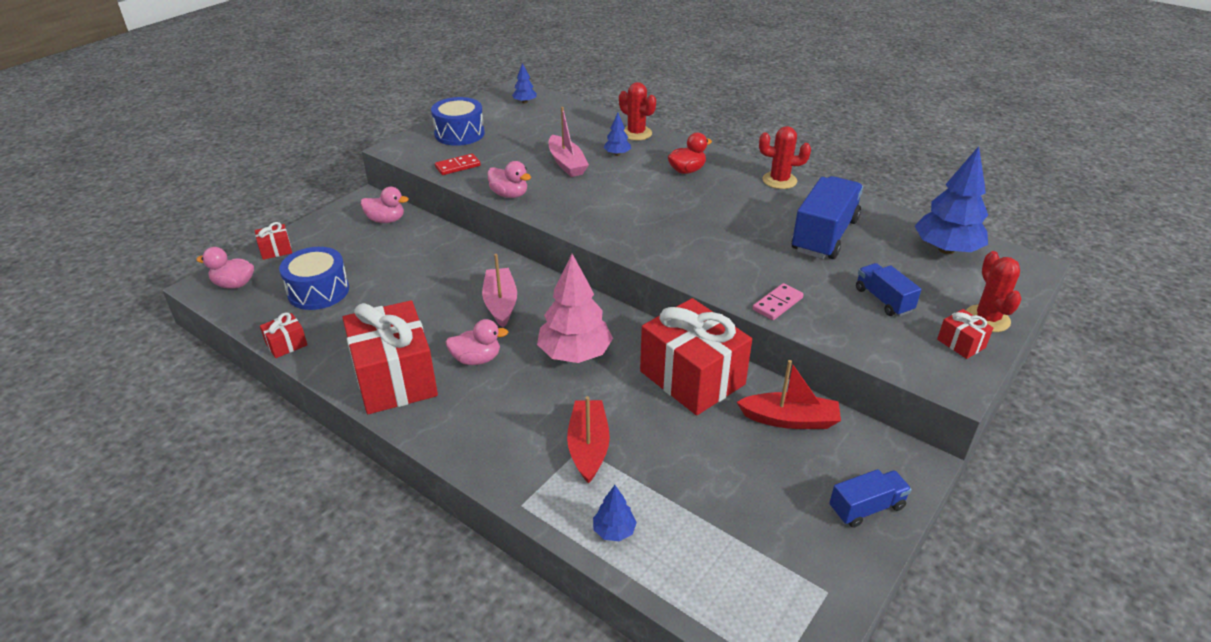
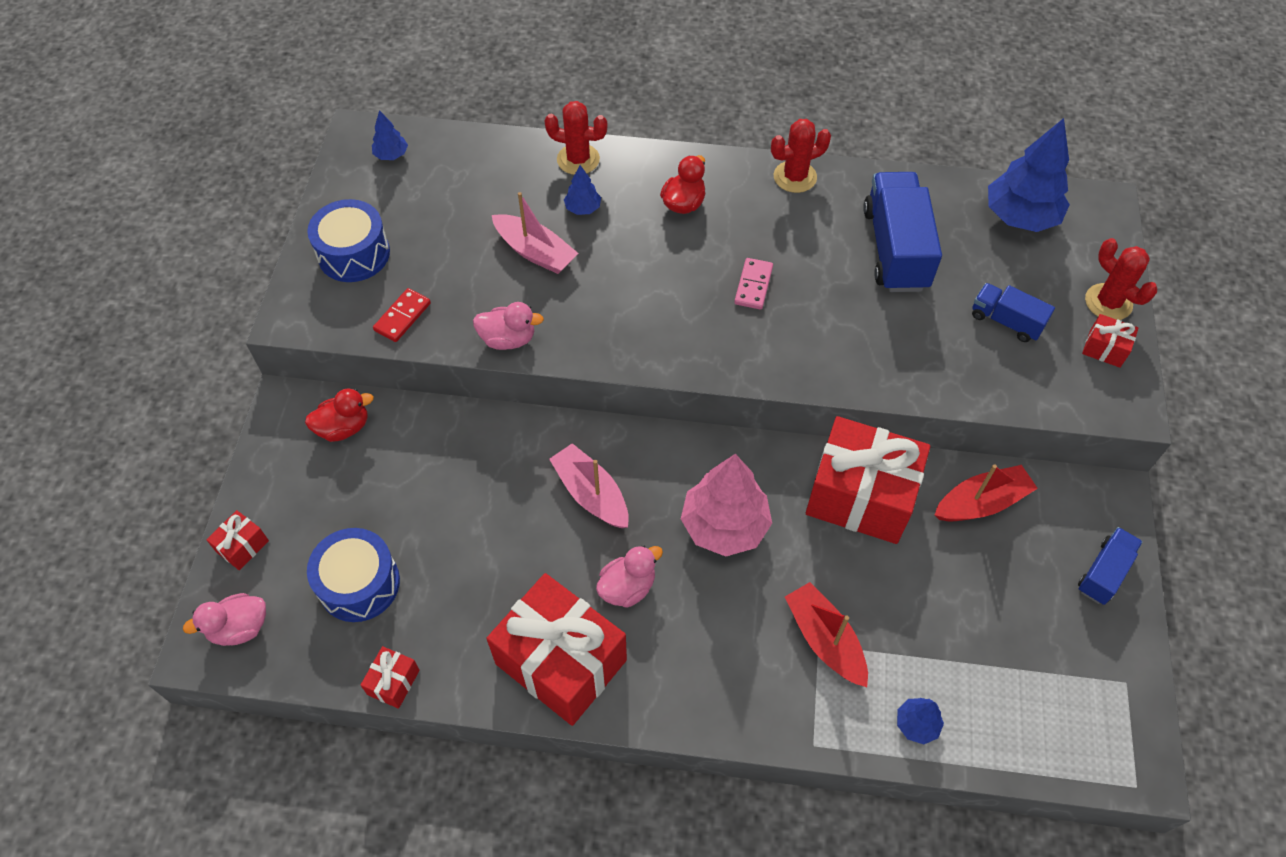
camera: 30 degrees left, 20 degrees up
(386, 220) = (344, 427): pink duck -> red duck
(777, 304) = (913, 376): pink domino -> pink domino (753, 285)

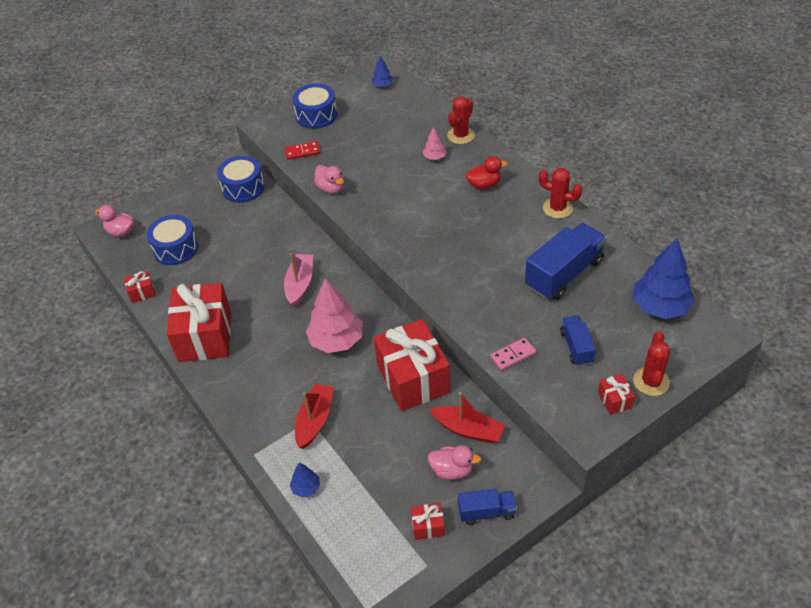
camera: 50 degrees right, 10 degrees down
(242, 546) = (156, 204): red gift -> red gift (428, 526)
(344, 427) = (243, 188): red duck -> blue drum
(535, 252) = (389, 162): pink boat -> none
(578, 159) = (461, 135): red cactus -> red cactus turned 60 degrees clockwise
(583, 208) = (434, 157): blue tree -> pink tree
(627, 587) = (265, 331): pink duck -> pink duck (452, 470)
(753, 285) = (467, 241): pink domino -> pink domino (513, 355)

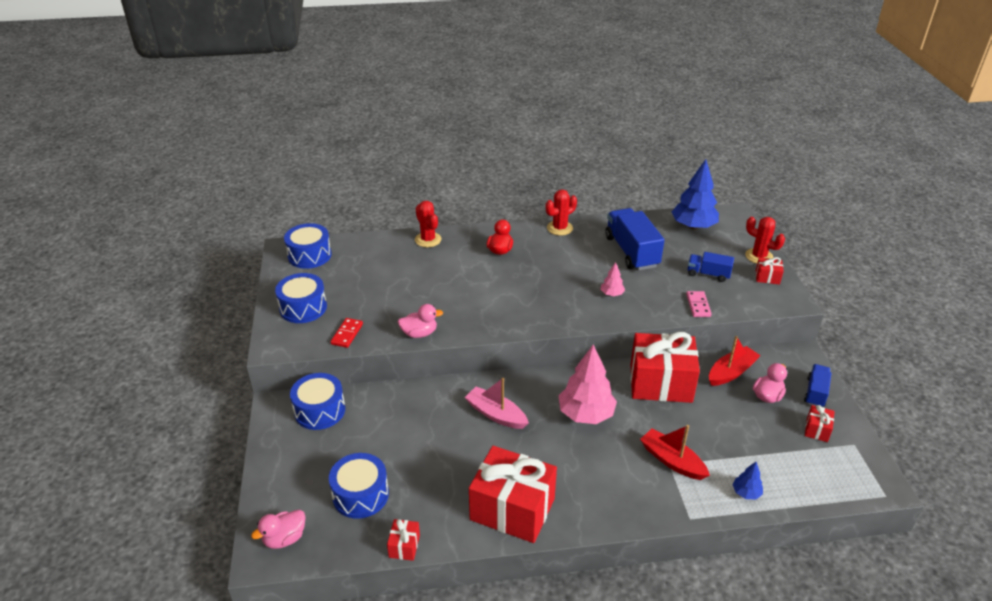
camera: 65 degrees left, 10 degrees down
(382, 85) = (309, 255): blue tree -> blue drum
(434, 157) = (440, 262): pink tree -> pink tree (611, 294)

